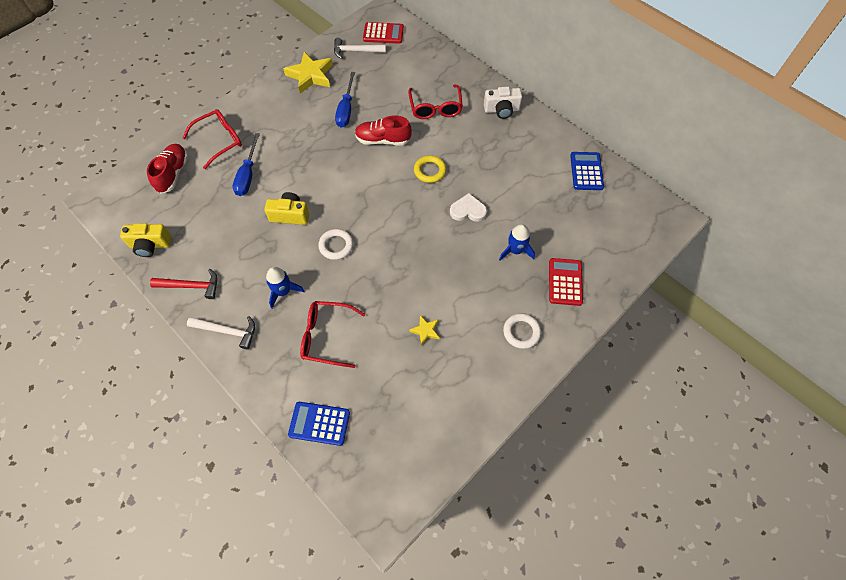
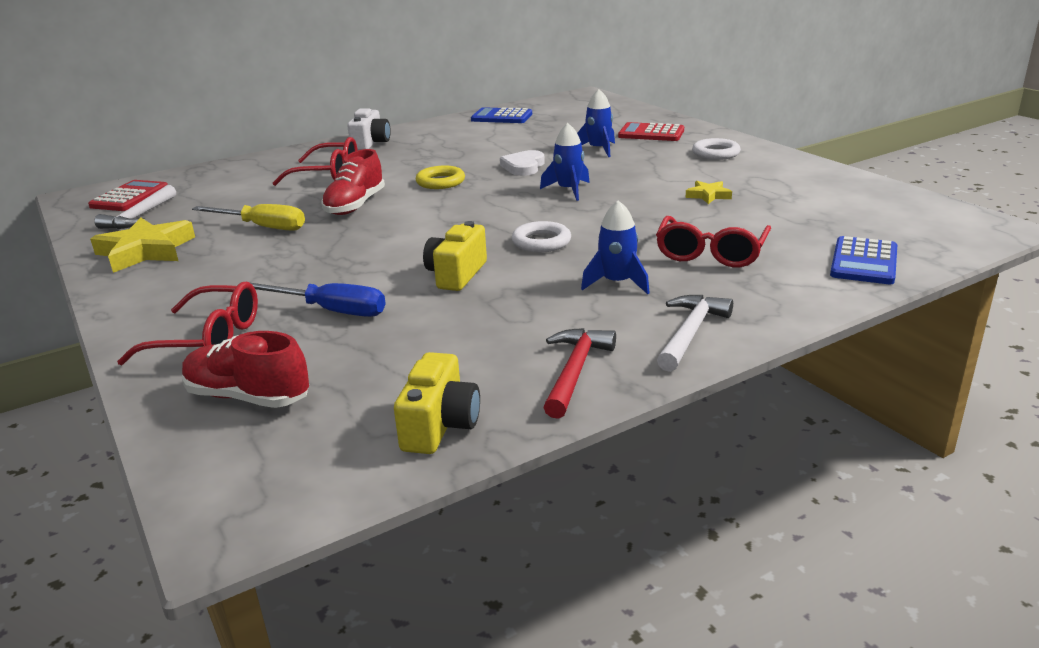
camera: 75 degrees left, 35 degrees down
(220, 140) = (209, 339): red glasses -> red glasses turned 120 degrees clockwise
(346, 110) = (263, 227): blue screwdriver -> yellow screwdriver
(424, 245) = (568, 190): none -> blue rocket

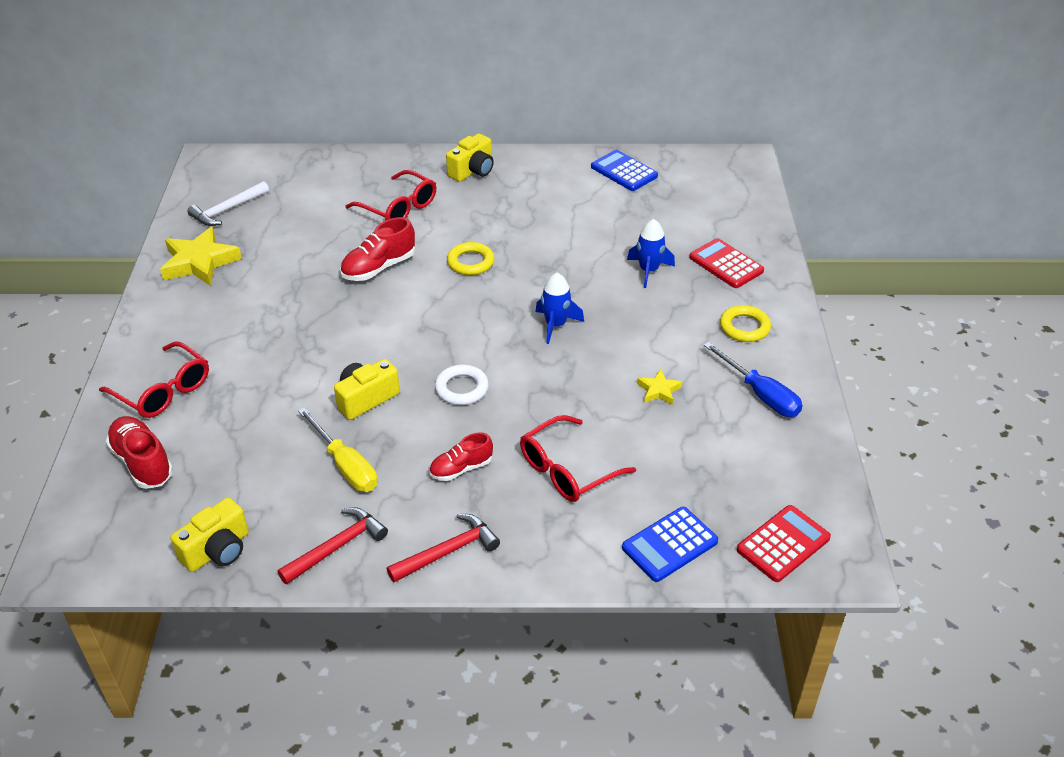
camera: 30 degrees right, 15 degrees up
(130, 197) = (239, 177): red calculator -> red calculator (783, 544)
(263, 227) = (293, 267): yellow screwdriver -> yellow screwdriver (345, 465)
(331, 311) = (254, 398): blue screwdriver -> blue screwdriver (760, 394)
(371, 143) = (472, 171): white camera -> yellow camera
(523, 166) = (557, 269): white heart -> none
(617, 283) = (461, 468): blue rocket -> red shoe
(690, 333) = (448, 551): white hammer -> red hammer
(715, 153) = (744, 327): white ring -> yellow ring

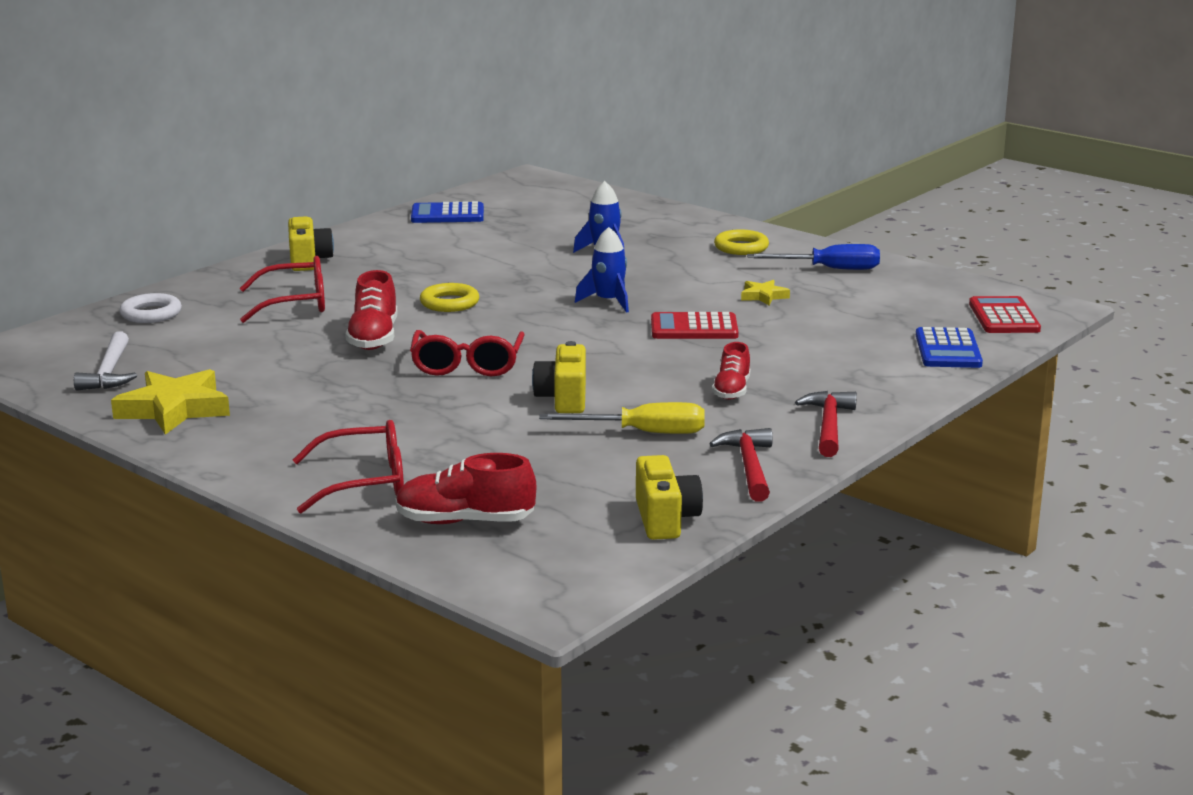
camera: 50 degrees left, 20 degrees down
(461, 388) = (624, 359): white ring -> white ring (151, 314)
(567, 470) = (803, 355): red glasses -> red glasses (467, 365)
(726, 264) = (651, 227): red calculator -> red calculator (694, 328)

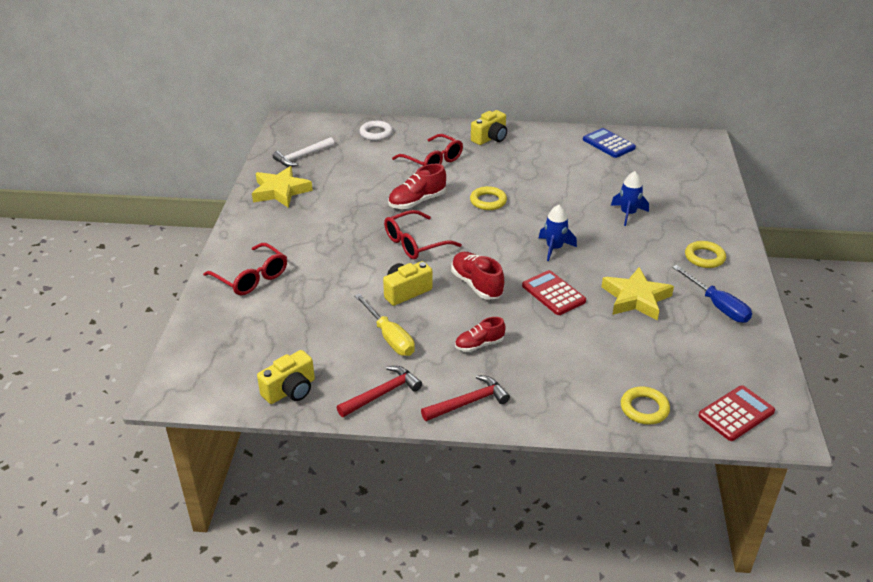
camera: 55 degrees right, 15 degrees up
(465, 521) = (234, 326): red shoe -> red shoe (477, 285)
(763, 296) = (636, 298): yellow star -> yellow star, size x1.98
(948, 350) = (644, 408): blue calculator -> yellow ring

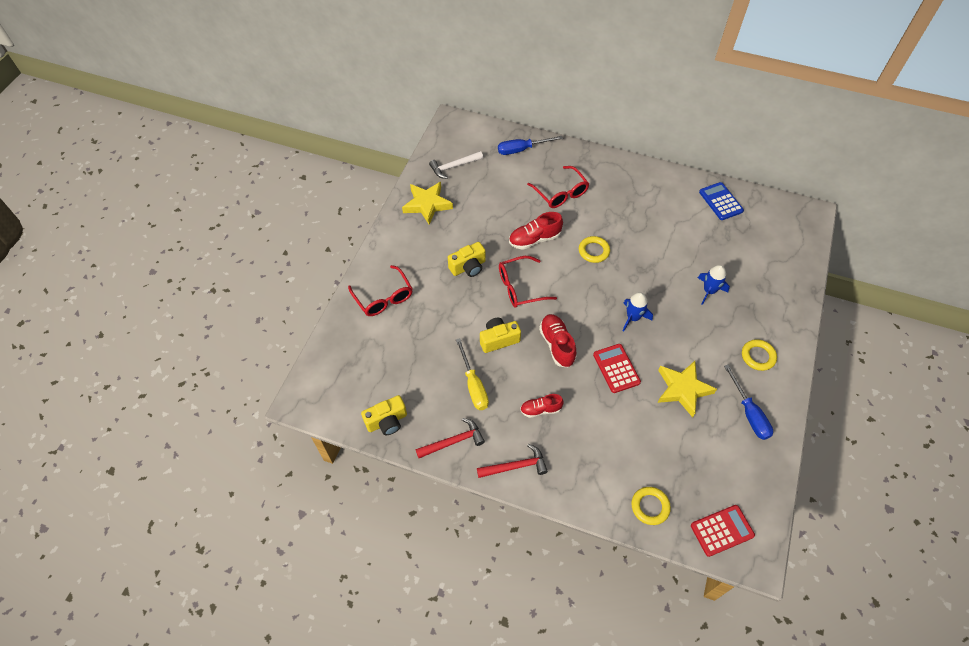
camera: 15 degrees right, 20 degrees up
(376, 133) = (521, 149): white ring -> blue screwdriver
(490, 138) = (618, 174): yellow camera -> yellow camera (468, 267)

